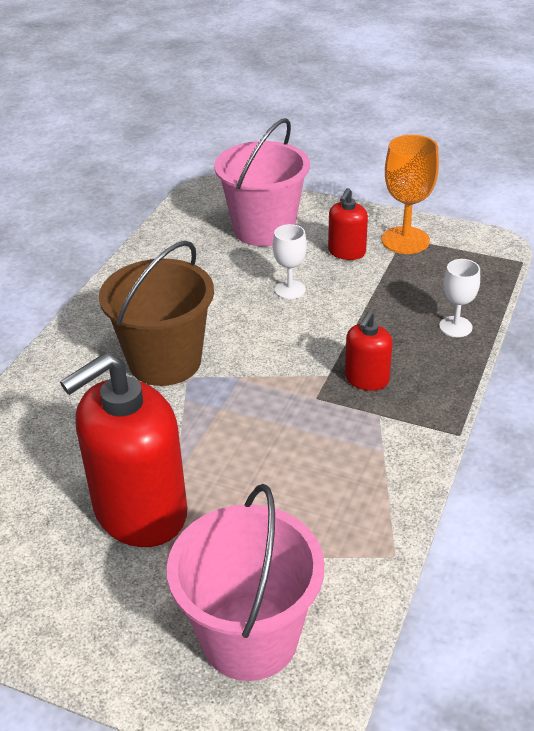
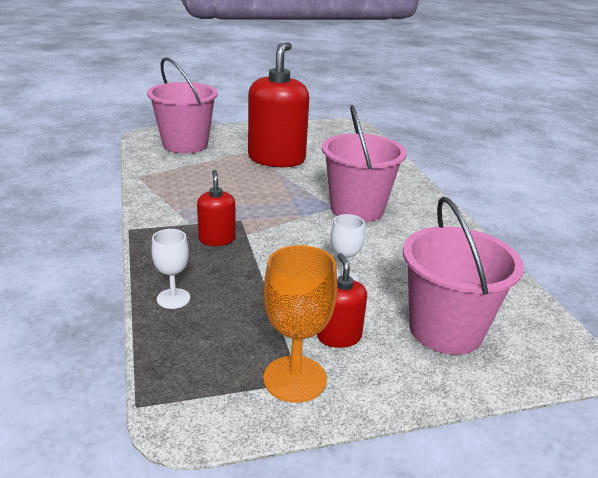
camera: 140 degrees right, 10 degrees down
(165, 362) = (357, 209): brown bucket -> pink bucket

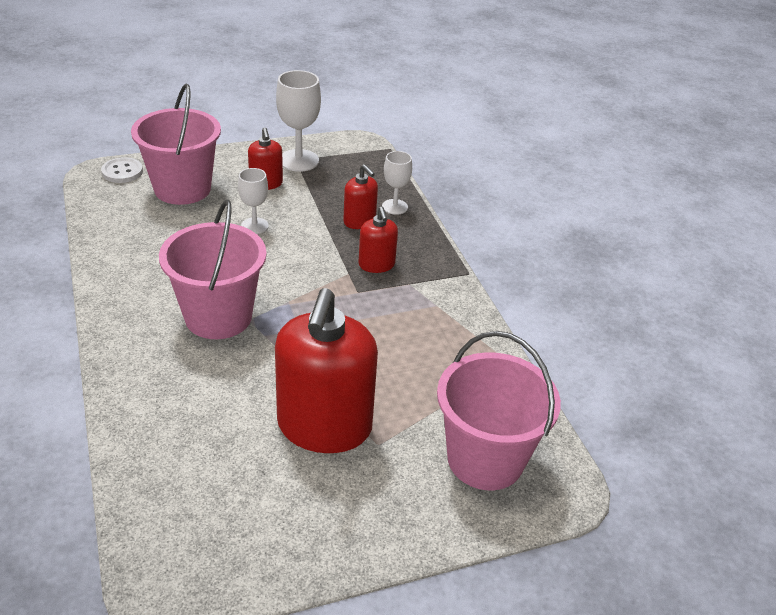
camera: 175 degrees right, 10 degrees up
(223, 282) = (359, 221): none -> red soap dispenser
(295, 379) = (298, 160): orange goblet -> white goblet
(541, 359) = (122, 172): none -> white button

